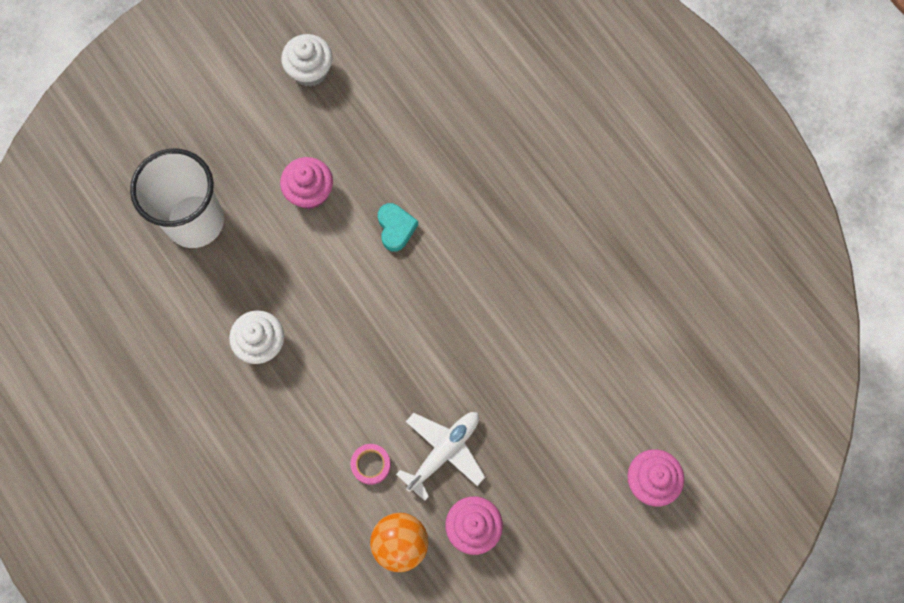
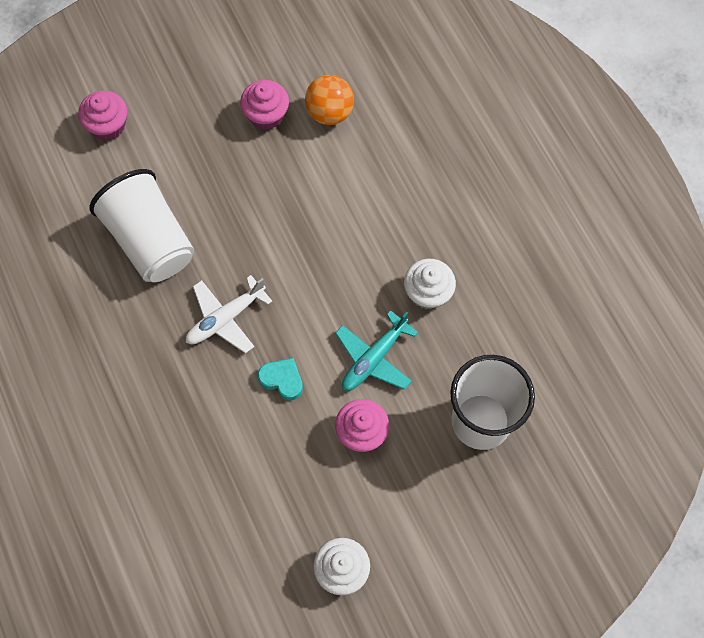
camera: 170 degrees left, 5 degrees down
(308, 264) = (374, 358): none -> turquoise plane
(371, 464) = (344, 175): pink tape -> none
(396, 228) = (282, 380): turquoise heart -> turquoise heart turned 120 degrees clockwise
(444, 451) = (278, 175): white plane -> white plane (225, 318)
(565, 351) = (150, 240): none -> white cup

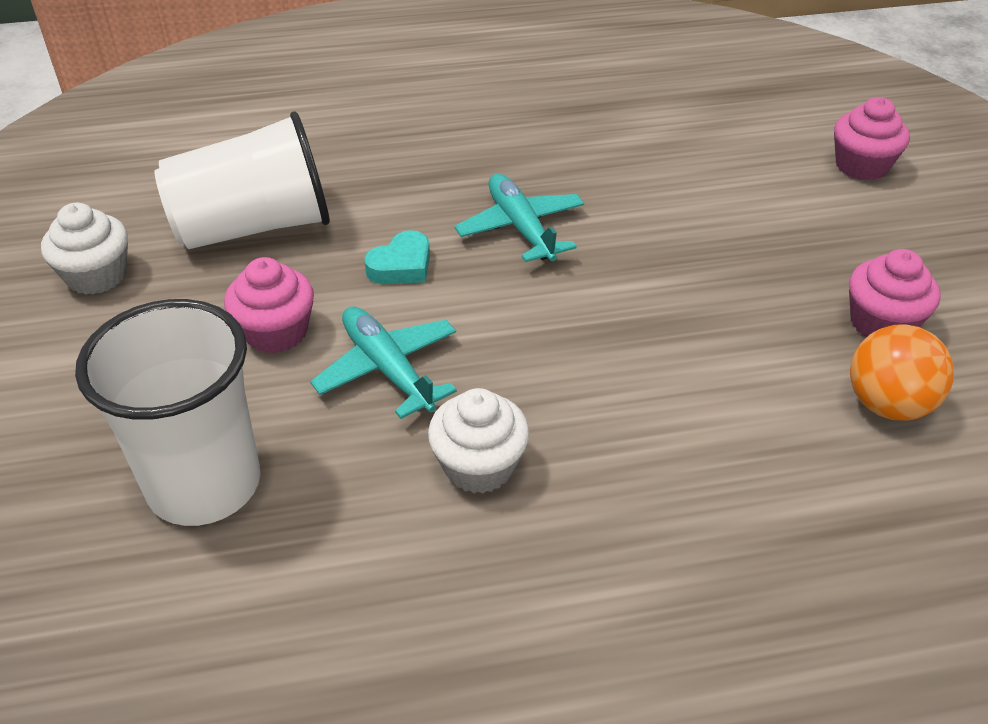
camera: 105 degrees right, 25 degrees down
(150, 240) = (665, 179): white cup -> white cup (254, 227)
(225, 318) = (520, 228): white plane -> turquoise plane

